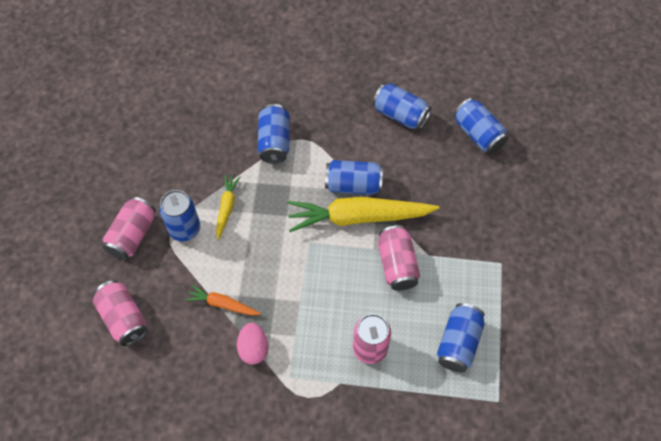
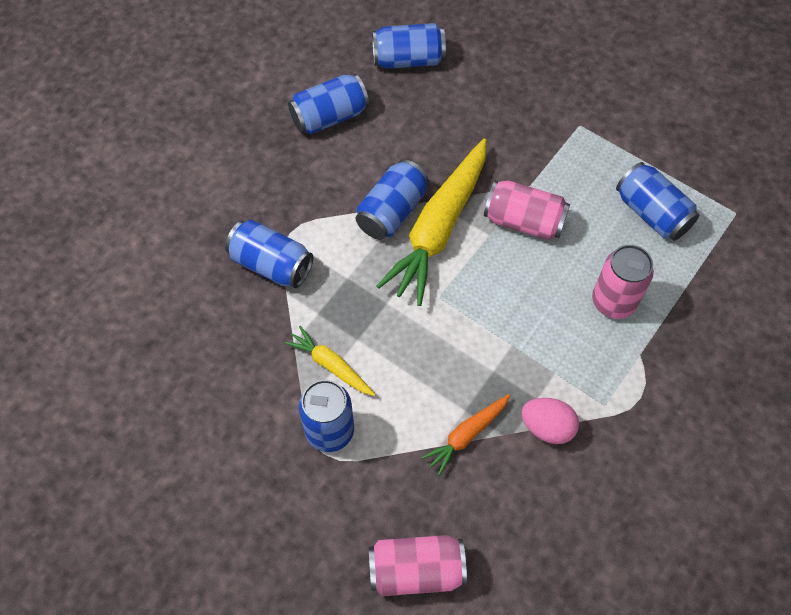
camera: 60 degrees left, 0 degrees up
(133, 235) = (296, 502): pink can -> none

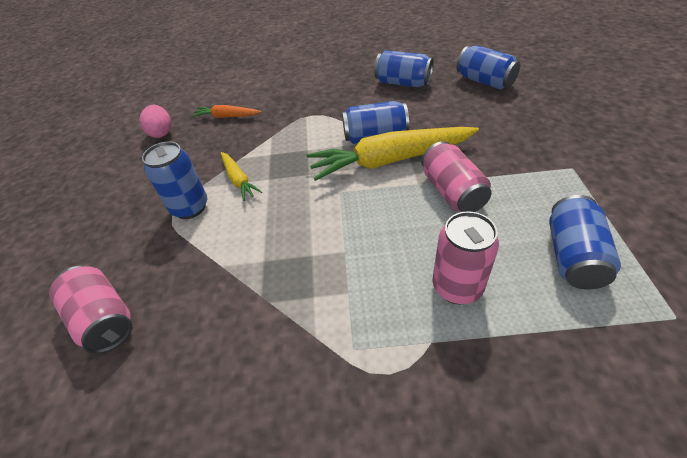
camera: 55 degrees right, 15 degrees down
(271, 264) = (283, 121): blue can -> none
(331, 365) = (238, 180): yellow carrot -> yellow carrot turned 150 degrees clockwise
(466, 435) = (243, 275): orange carrot -> orange carrot (227, 117)
(547, 427) = (293, 320): pink egg -> pink egg (161, 133)

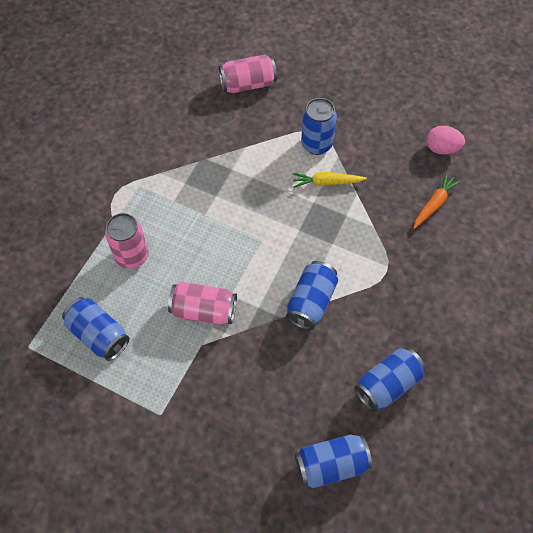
camera: 115 degrees right, 15 degrees up
(390, 160) = (271, 293): yellow carrot -> none

